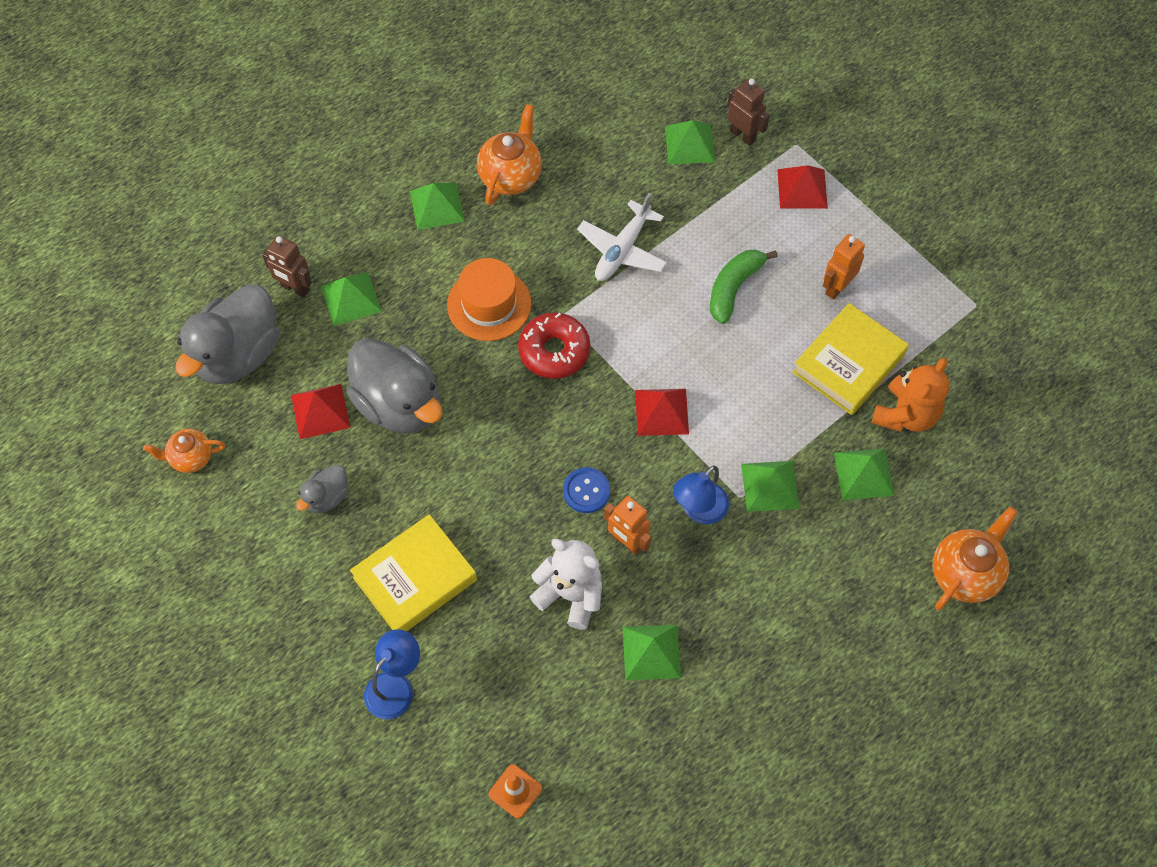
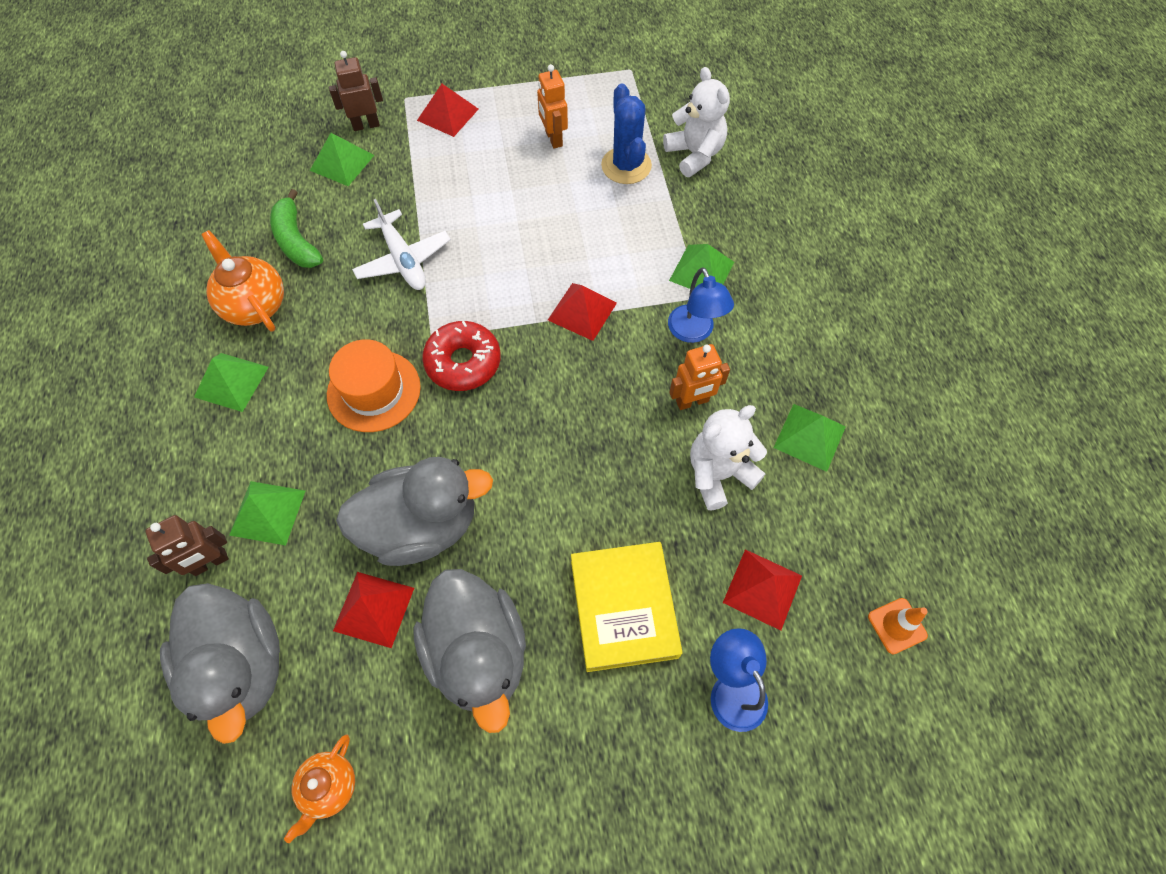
camera: 60 degrees left, 0 degrees up
(326, 497) = (478, 653): grey duck -> grey duck, size x2.09
(488, 673) = (762, 589): none -> red pyramid
(586, 491) = (622, 408): blue button -> none
(733, 288) = (502, 203): green banana -> green banana (296, 241)
(848, 363) = (626, 166): yellow book -> blue cactus
(863, 473) = (729, 205): green pyramid -> none
(905, 414) = (694, 155): orange teddy bear -> white teddy bear
(965, 573) = (850, 189): orange teapot -> none

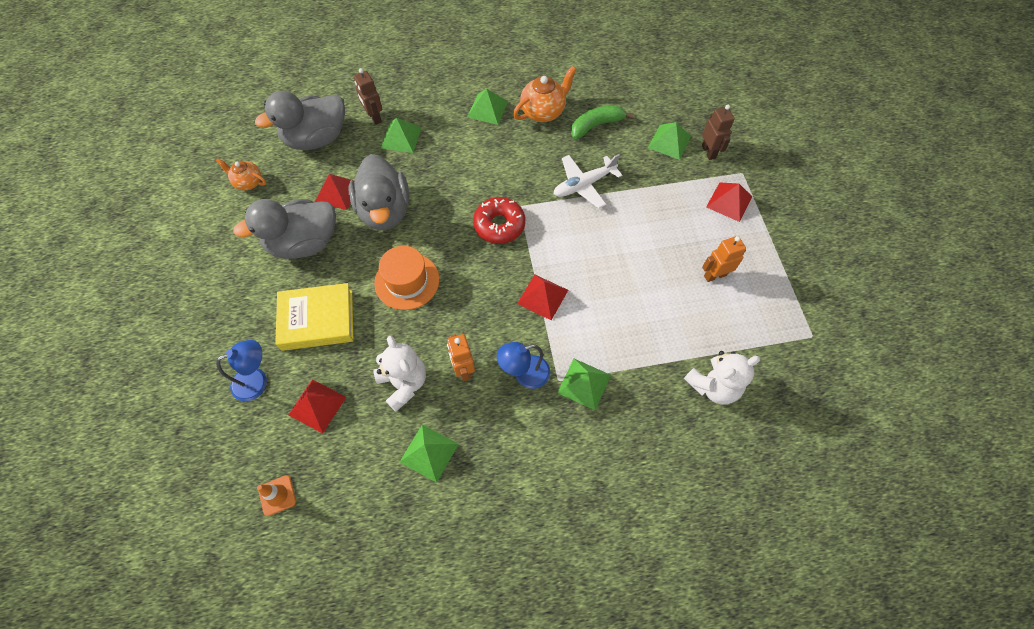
camera: 90 degrees right, 0 degrees up
(374, 391) = (479, 178): orange hat -> orange hat (407, 281)
(626, 166) = (692, 330): blue cactus -> none

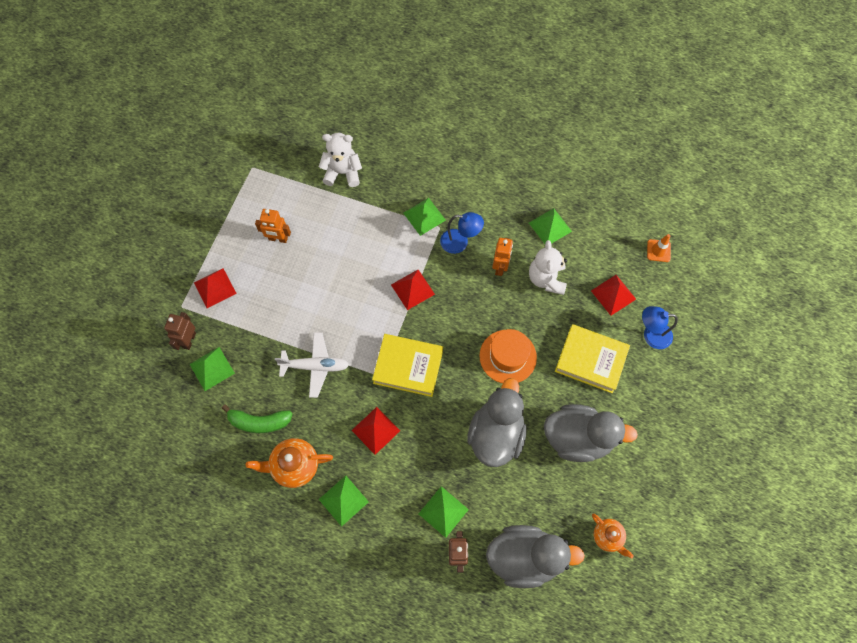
camera: 150 degrees left, 5 degrees up
(337, 192) = (529, 478): red pyramid -> red pyramid (375, 430)
(499, 225) = (408, 367): red donut -> yellow book

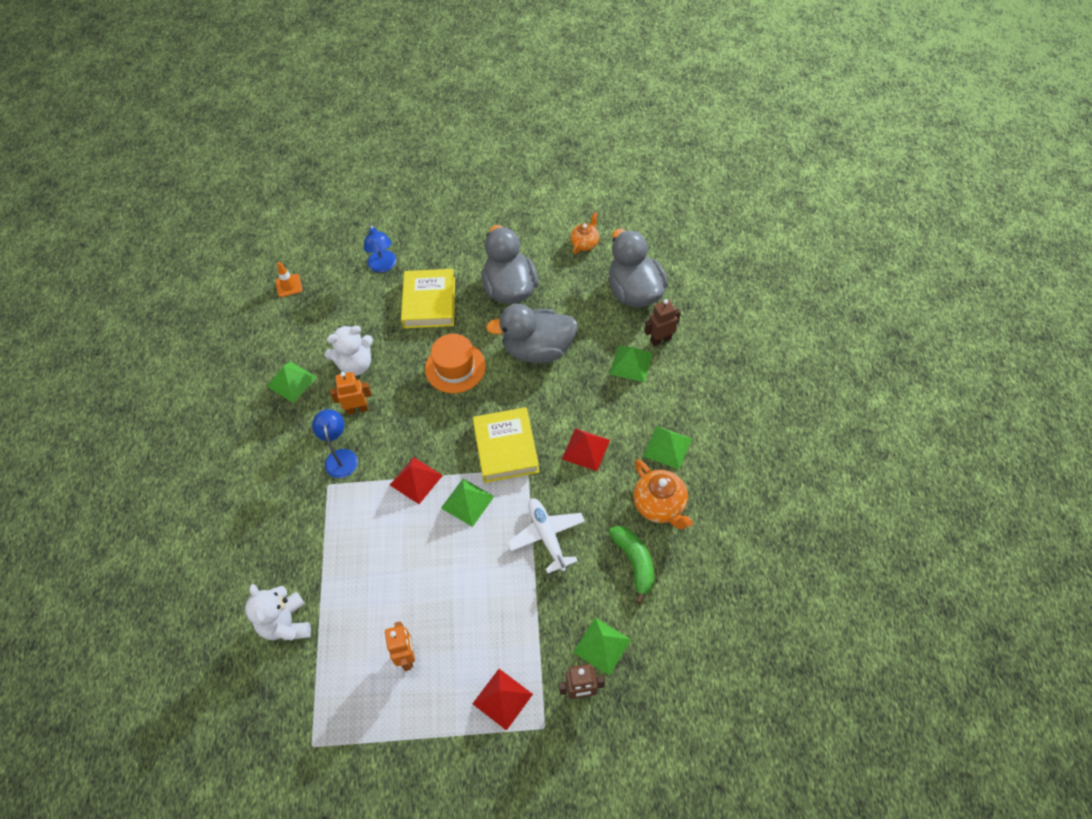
camera: 110 degrees left, 10 degrees down
(424, 216) = (319, 505): green pyramid -> green pyramid (467, 502)
(613, 294) = (352, 306): red pyramid -> none

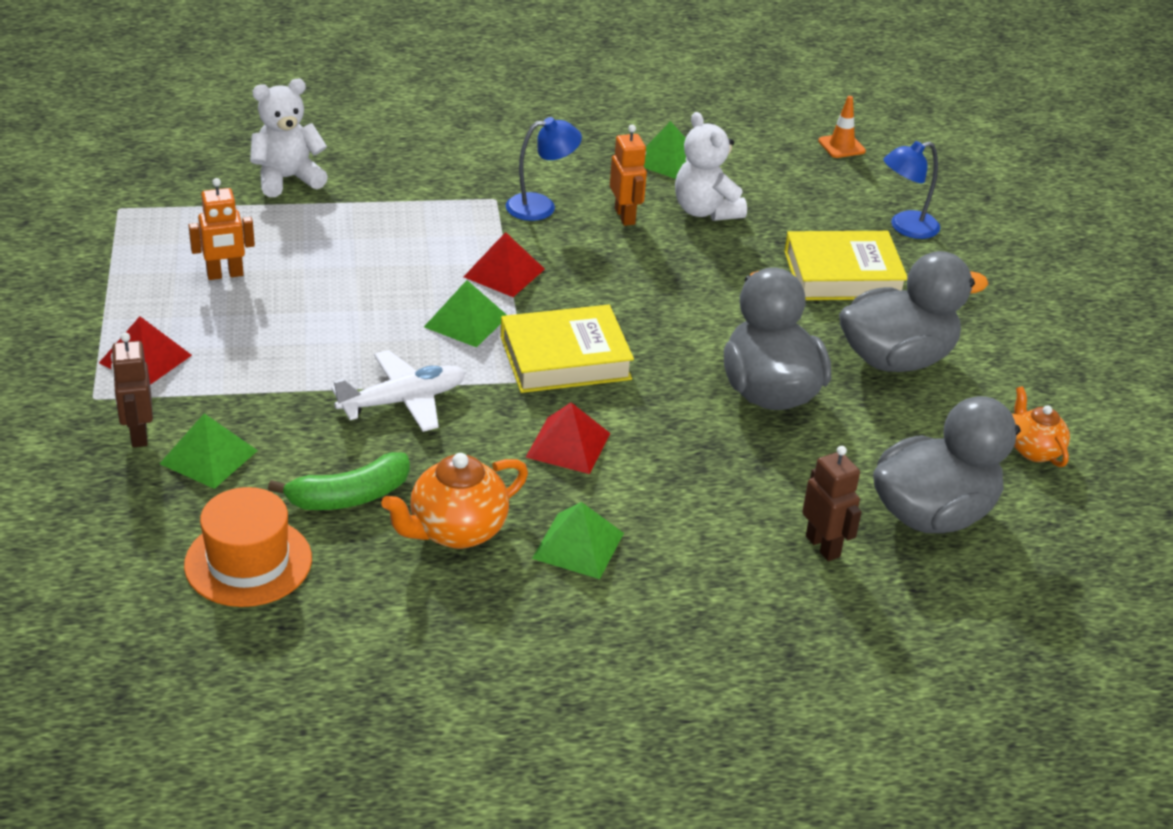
camera: 80 degrees right, 20 degrees down
(455, 367) = (716, 304): orange hat -> orange hat (248, 562)
(585, 243) = (1034, 450): orange teapot -> orange teapot turned 135 degrees counterclockwise
(631, 363) = (759, 504): green pyramid -> none

